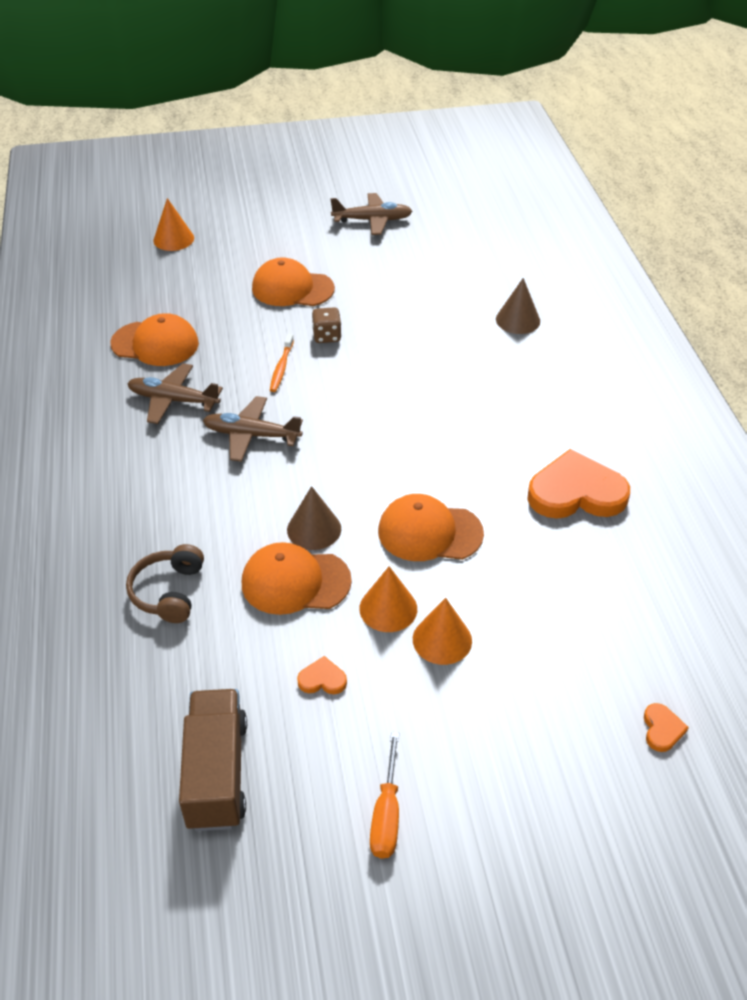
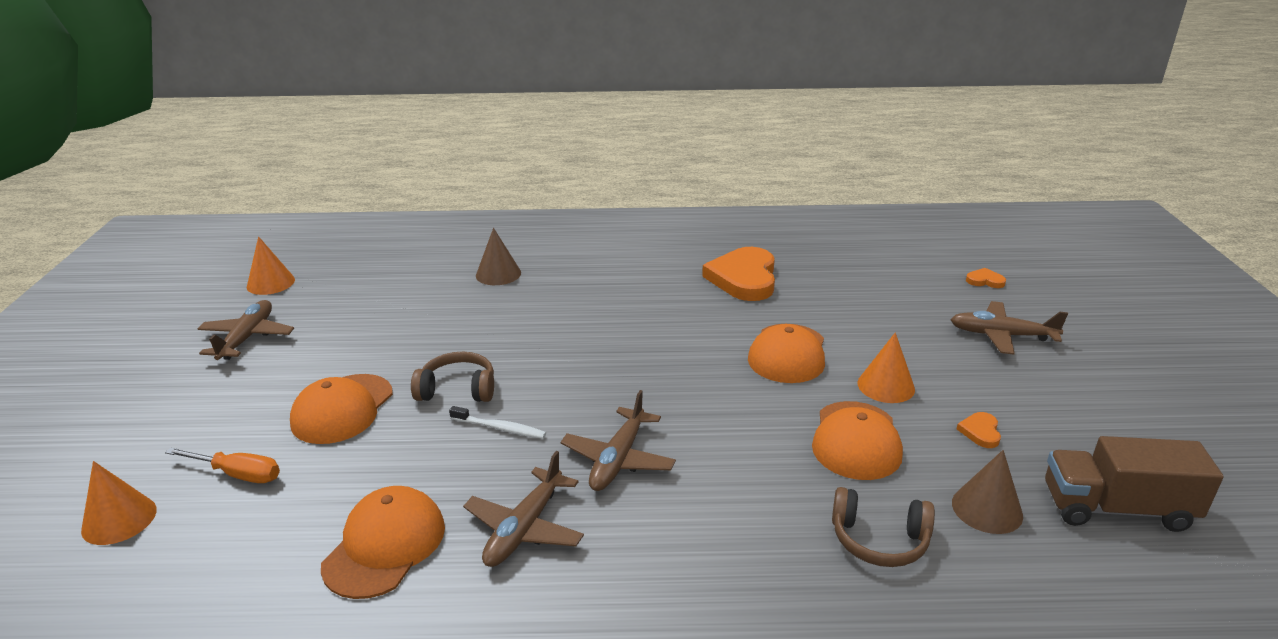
camera: 80 degrees left, 15 degrees down
(281, 368) = (500, 428): orange toothbrush -> white toothbrush
(314, 529) = (780, 422): brown cone -> brown cone (987, 509)
(327, 336) = (457, 389): brown dice -> brown headphones
(386, 814) = (1114, 408): orange screwdriver -> orange screwdriver (238, 474)
(442, 639) = (918, 361): orange cone -> orange cone (271, 283)
(520, 727) = (1001, 335): none -> brown plane

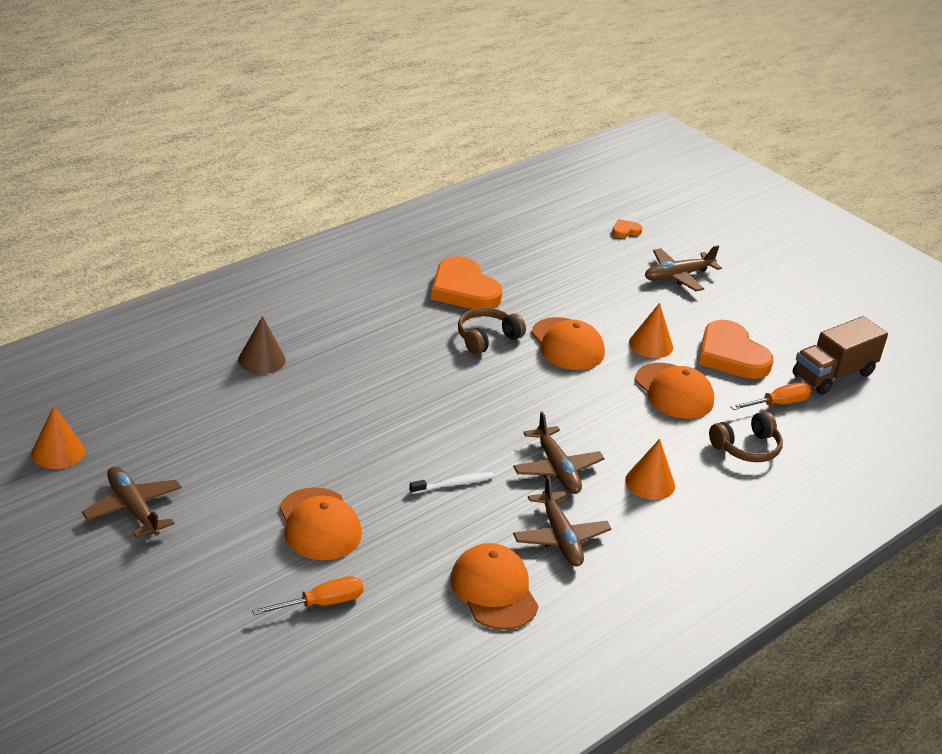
camera: 45 degrees left, 5 degrees up
(119, 519) = (289, 672): orange cone -> orange cone (650, 483)
(457, 389) = (382, 471): brown headphones -> brown headphones (487, 338)
(980, 432) = (731, 355): orange heart -> orange heart, size x2.37
(987, 509) = (778, 404): brown cone -> orange screwdriver

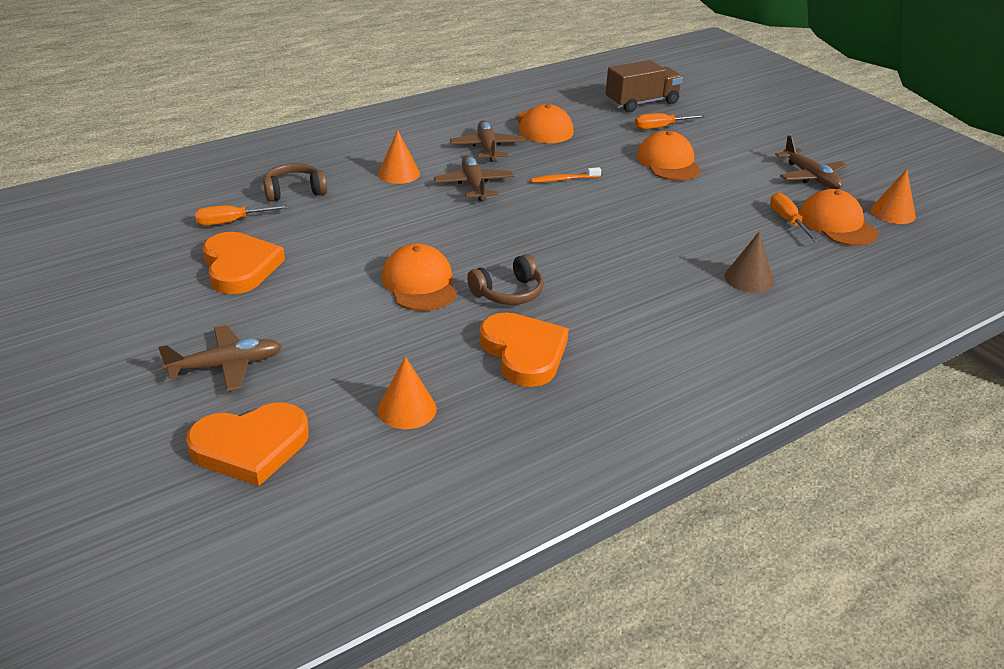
camera: 170 degrees left, 0 degrees up
(194, 433) = (788, 221): none -> orange screwdriver
(454, 484) = (563, 179): white toothbrush -> orange toothbrush
(625, 231) = (250, 447): orange heart -> orange heart, size x2.37
(651, 344) = (324, 280): orange cone -> orange cone (407, 409)
(674, 391) = (330, 236): orange cap -> orange cap (837, 224)
(833, 374) = (143, 245): brown truck -> brown truck (642, 103)

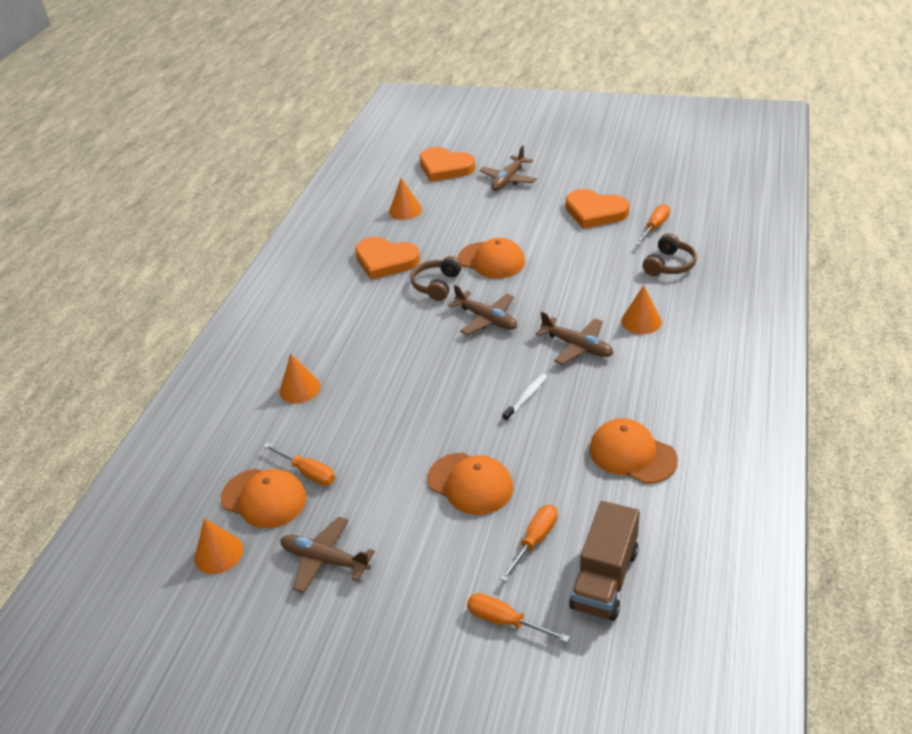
camera: 145 degrees right, 5 degrees up
(250, 447) = (445, 168): orange heart -> orange heart turned 90 degrees counterclockwise
(487, 148) = (631, 391): brown plane -> brown plane (486, 319)
(563, 179) = (526, 397): orange toothbrush -> white toothbrush
(718, 114) = (505, 621): none -> orange screwdriver
(748, 279) = (300, 389): brown cone -> orange cone

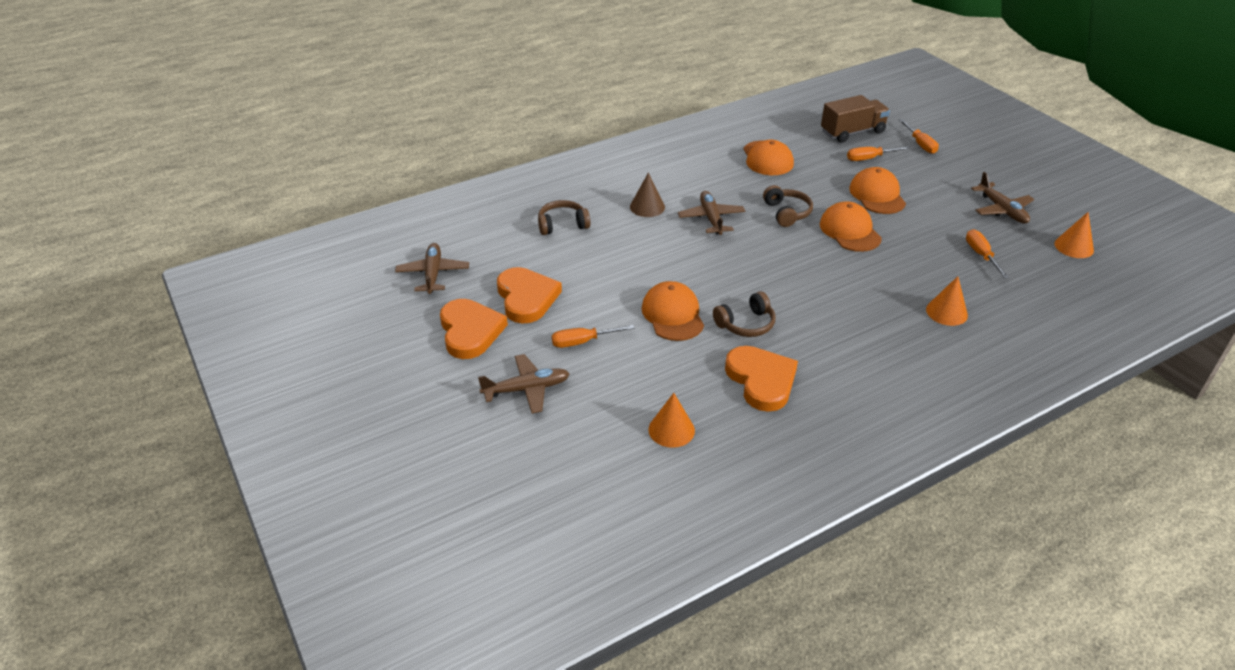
camera: 140 degrees left, 0 degrees up
(264, 498) = (1024, 258): orange cap -> orange cap (850, 231)
(445, 168) = (554, 460): orange heart -> orange heart (470, 331)
(486, 319) = (744, 272): brown plane -> brown plane (433, 274)
(526, 397) = (787, 213): white toothbrush -> brown headphones
(641, 321) = (647, 207): orange cone -> brown cone
(655, 227) = (514, 255): orange screwdriver -> orange screwdriver (582, 342)

